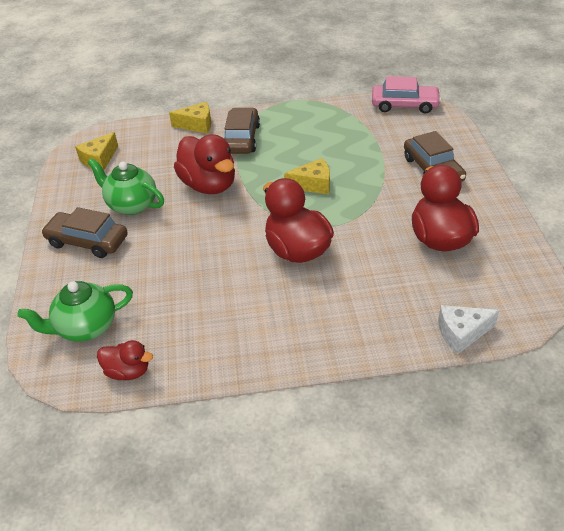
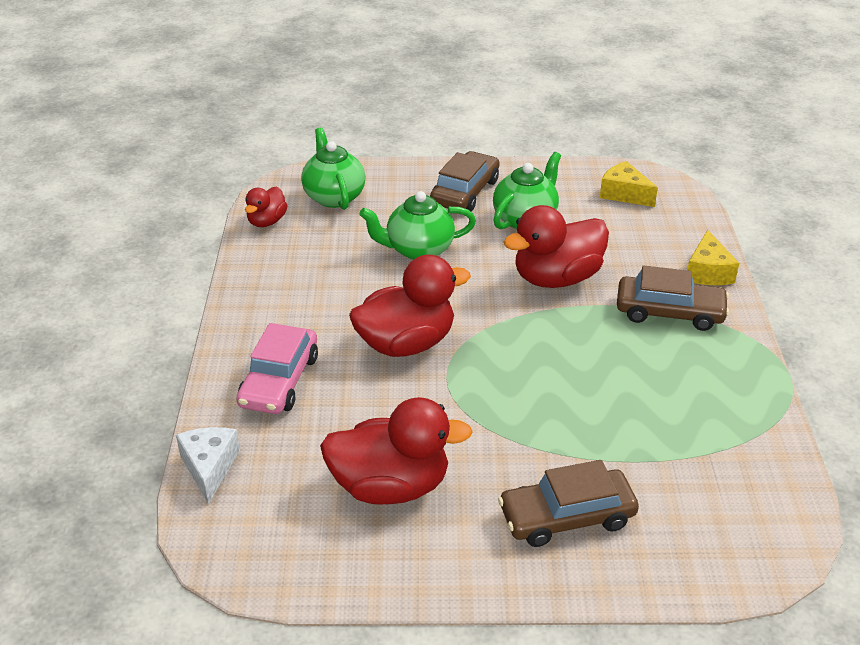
camera: 95 degrees right, 5 degrees down
(175, 259) = (418, 250): none -> green teapot
(313, 184) = (544, 373): yellow cheese -> none
(404, 105) = (782, 521): pink car -> pink car (279, 381)

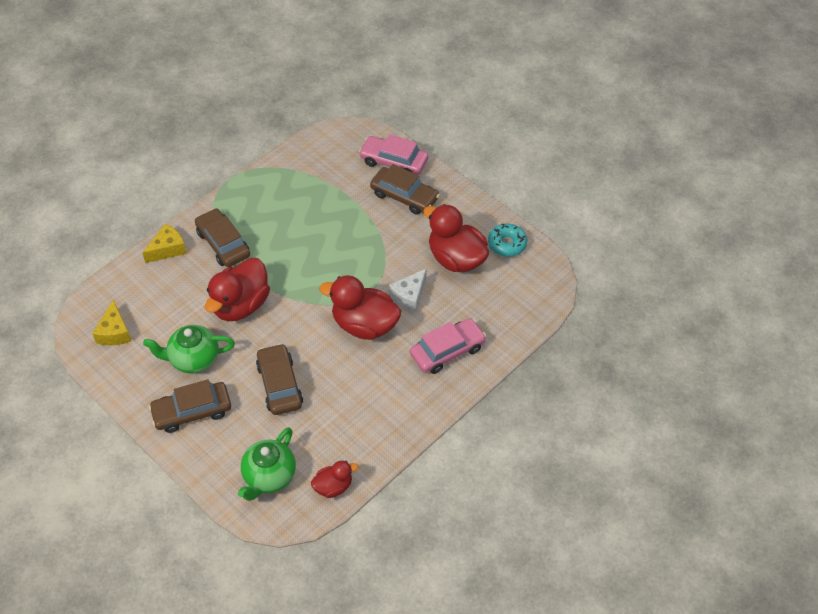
camera: 135 degrees left, 15 degrees up
(209, 467) = (523, 326): white cheese -> white cheese (409, 296)
(342, 559) = (507, 244): none -> turquoise donut
(418, 250) = (280, 385): green teapot -> brown car
(556, 278) = (241, 305): red duck -> red duck turned 105 degrees clockwise
(653, 556) = (393, 162): none -> pink car

